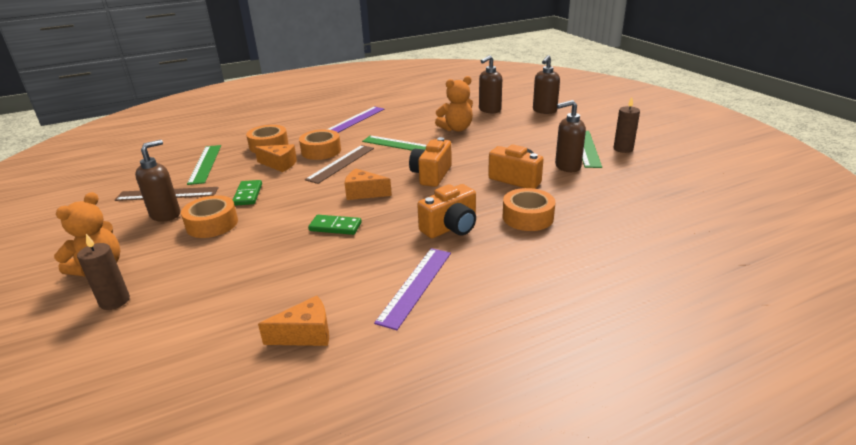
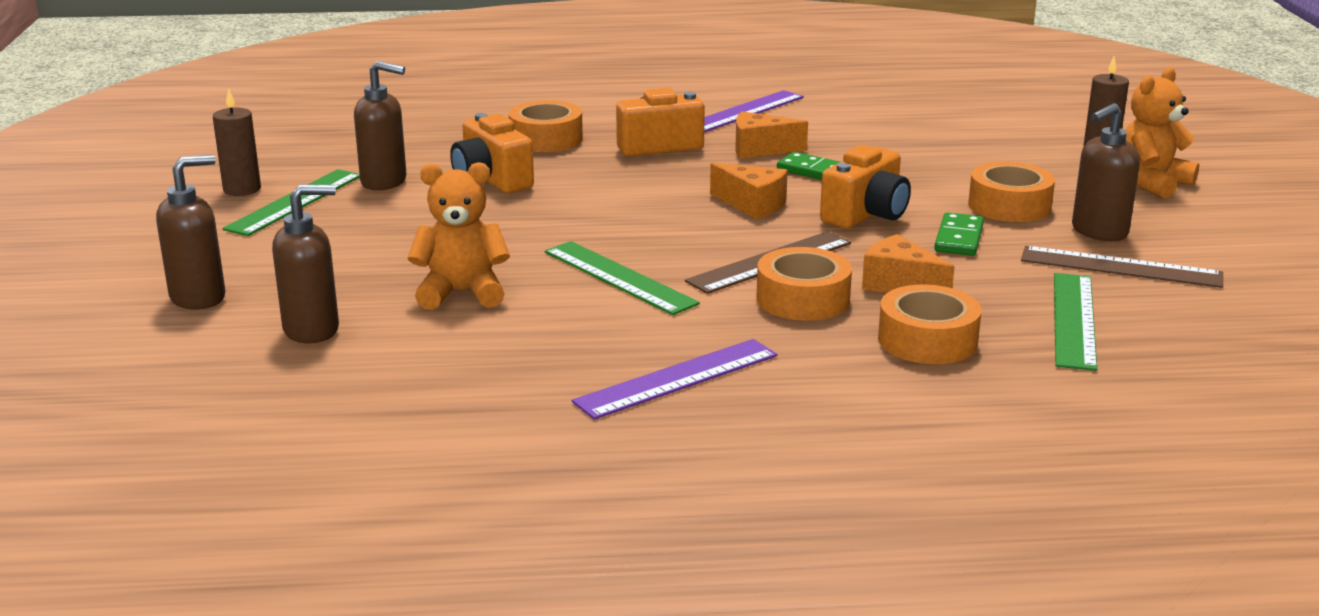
camera: 160 degrees left, 5 degrees down
(306, 334) = (873, 102): orange cheese -> orange cheese (760, 149)
(431, 175) = (618, 210): orange camera -> orange camera (866, 215)

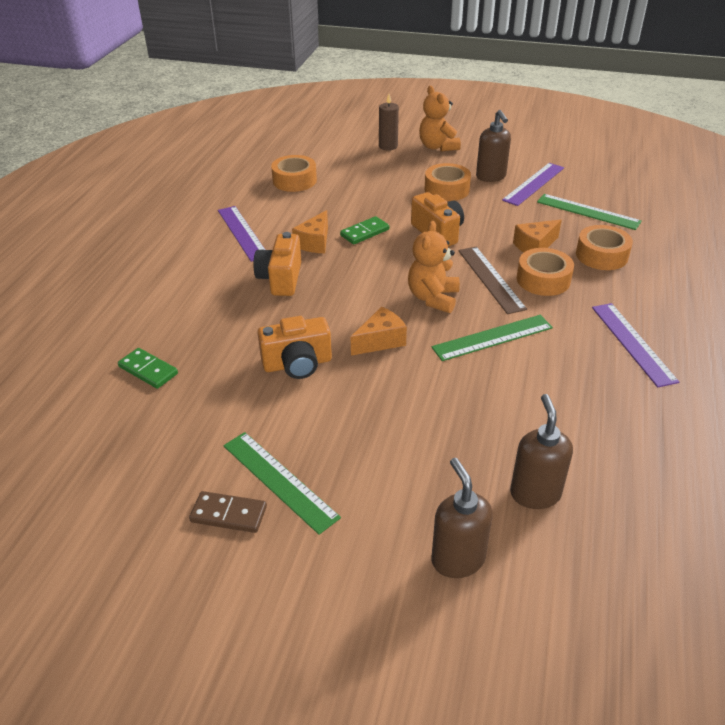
camera: 70 degrees left, 15 degrees up
(242, 189) = (228, 514): brown candle -> brown domino
(384, 182) = (266, 421): brown soap dispenser -> none
(462, 293) = (494, 409): orange teddy bear -> orange teddy bear (433, 298)
(546, 139) = (231, 324): orange tape -> orange tape (294, 180)
(752, 205) = (403, 265): orange cheese -> orange cheese (380, 341)
(958, 238) = (482, 214): green domino -> green domino (148, 370)
(1120, 267) = (534, 184): brown ruler -> purple ruler

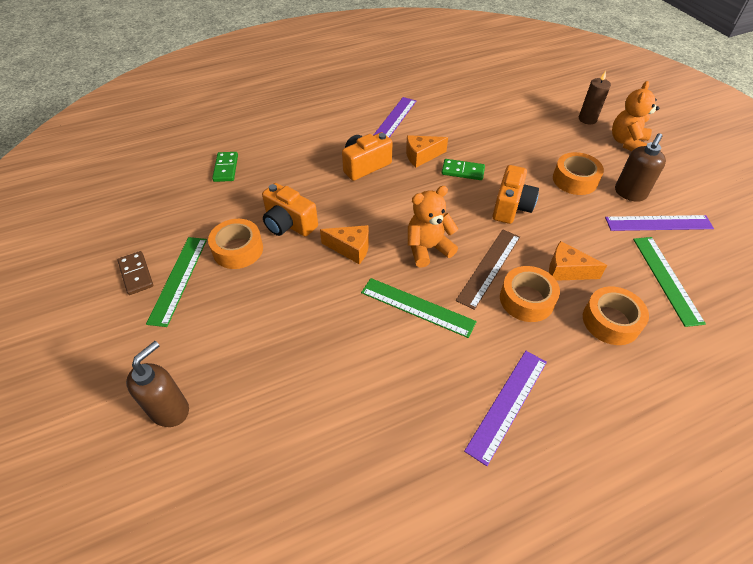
camera: 50 degrees right, 10 degrees up
(294, 180) = (479, 105): orange tape -> orange tape (238, 250)
(535, 493) = (265, 424): brown soap dispenser -> none

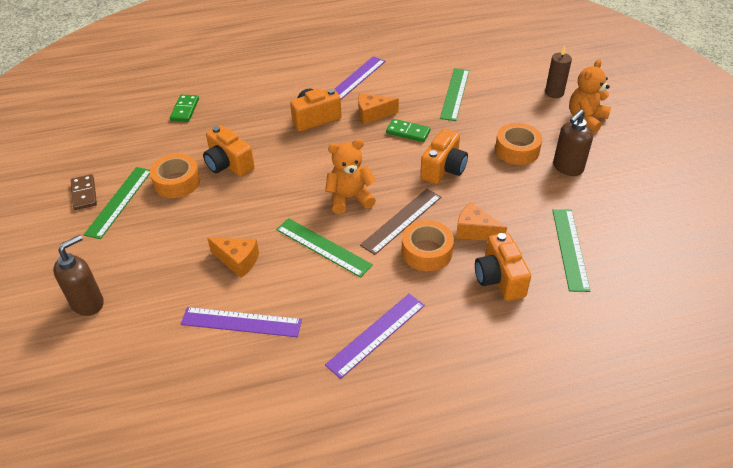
camera: 10 degrees right, 5 degrees down
(351, 249) = (278, 191): orange cheese -> orange cheese (238, 261)
(494, 128) = (454, 94): none -> green ruler
(611, 321) = (499, 279): orange tape -> orange camera
(658, 223) = (584, 198): purple ruler -> purple ruler (241, 322)

